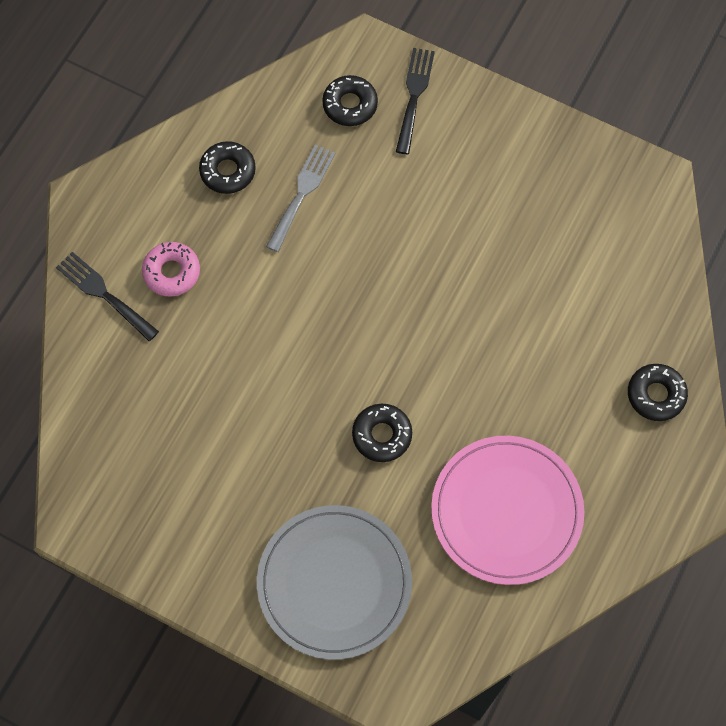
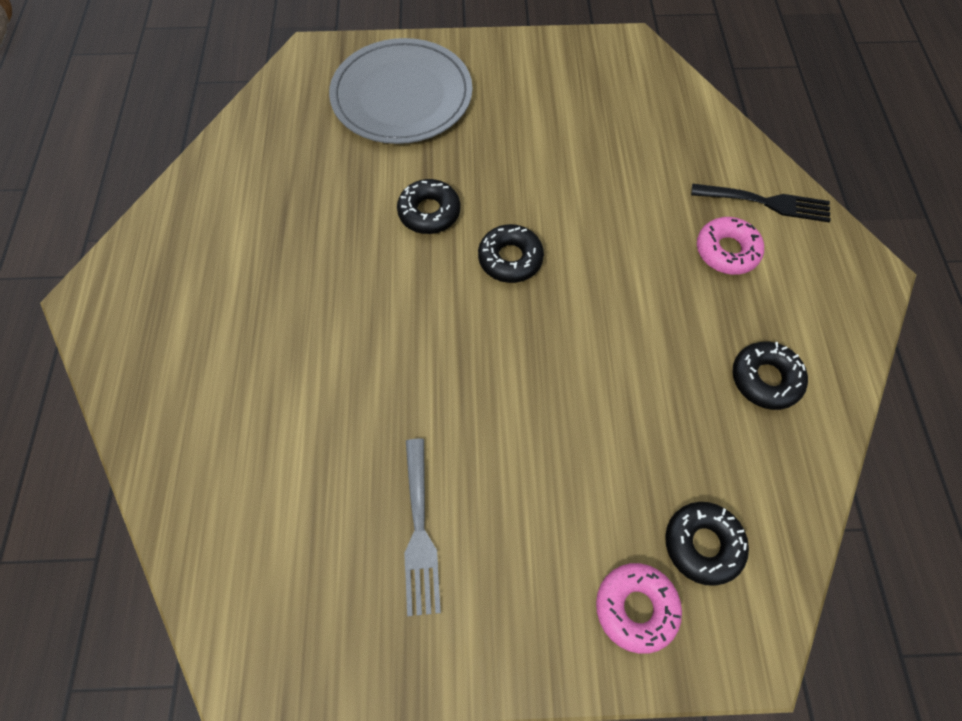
camera: 150 degrees right, 5 degrees down
(302, 193) = (670, 397): grey fork -> grey fork (420, 532)
(414, 96) = (636, 608): black fork -> pink donut
(506, 511) = (279, 207): pink plate -> none
(656, 395) = (162, 381): black donut -> black donut (510, 259)

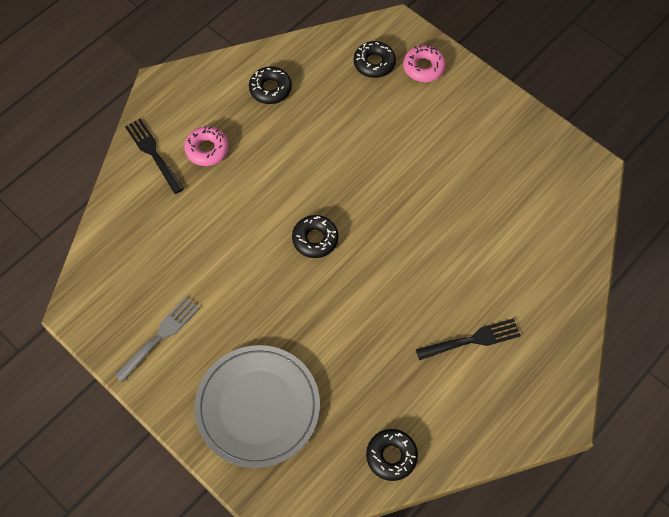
camera: 135 degrees left, 0 degrees up
(247, 297) = (472, 339): none -> black fork
(420, 532) = (483, 158): grey fork -> grey fork (160, 336)
(429, 212) = (327, 304): black donut -> black donut (391, 456)

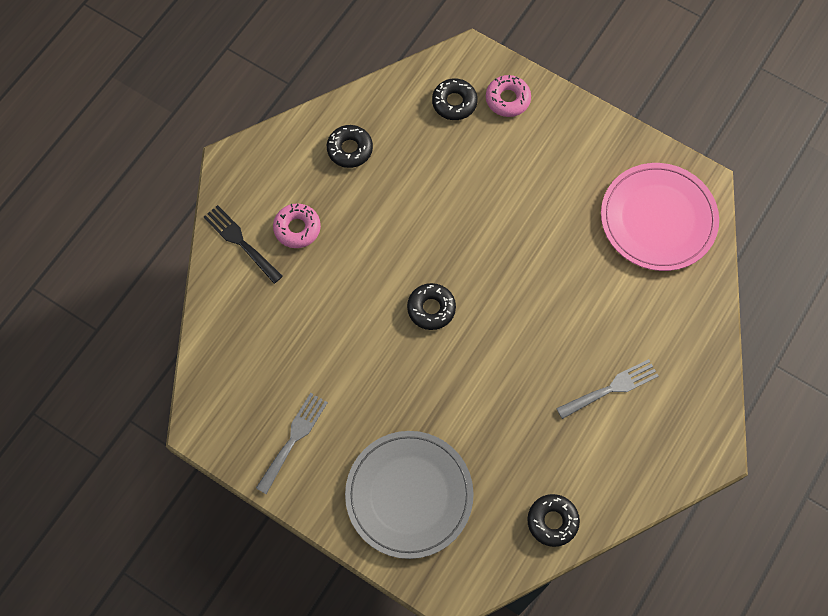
camera: 10 degrees left, 5 degrees up
(472, 339) = (611, 388): black fork -> grey fork
(545, 192) = (658, 219): none -> pink plate

